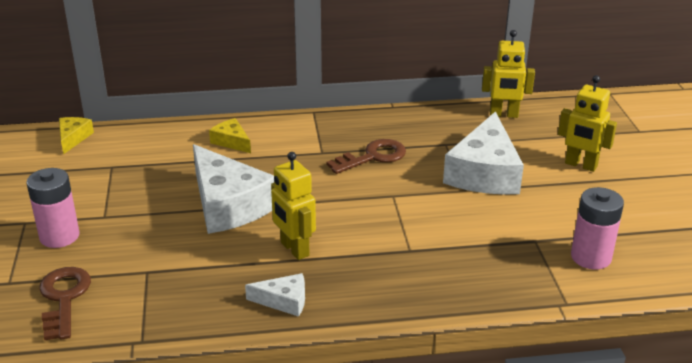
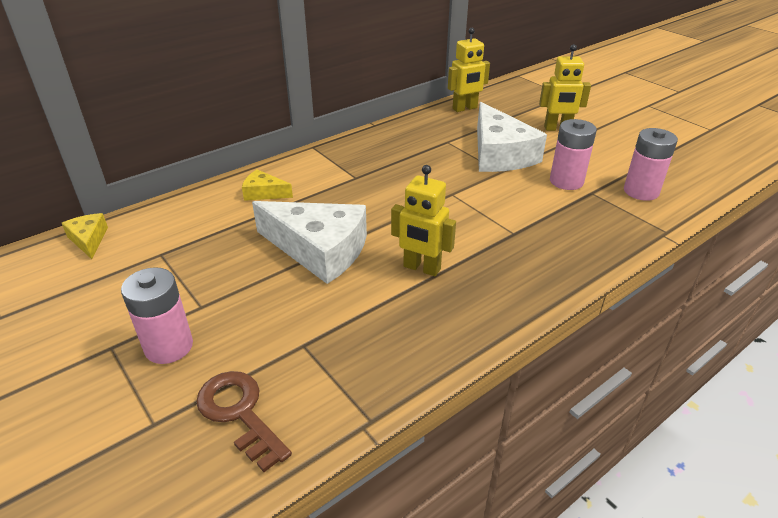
camera: 30 degrees left, 5 degrees up
(284, 301) = (463, 318): white cheese -> none
(373, 157) = (402, 168): brown key -> none
(521, 221) = (566, 181): none -> pink battery

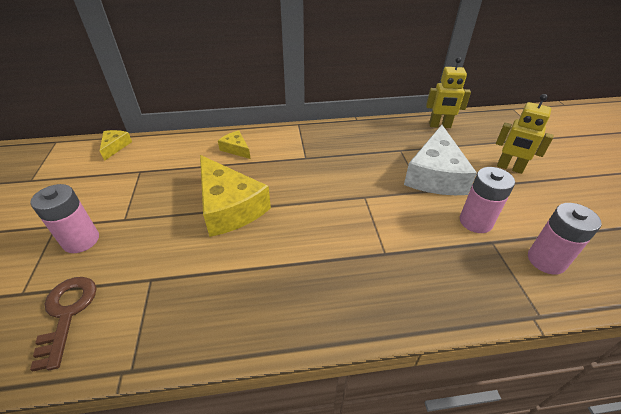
camera: 30 degrees right, 5 degrees up
(319, 250) = (229, 207): white cheese -> yellow cheese
(421, 268) = (284, 253): yellow robot -> none

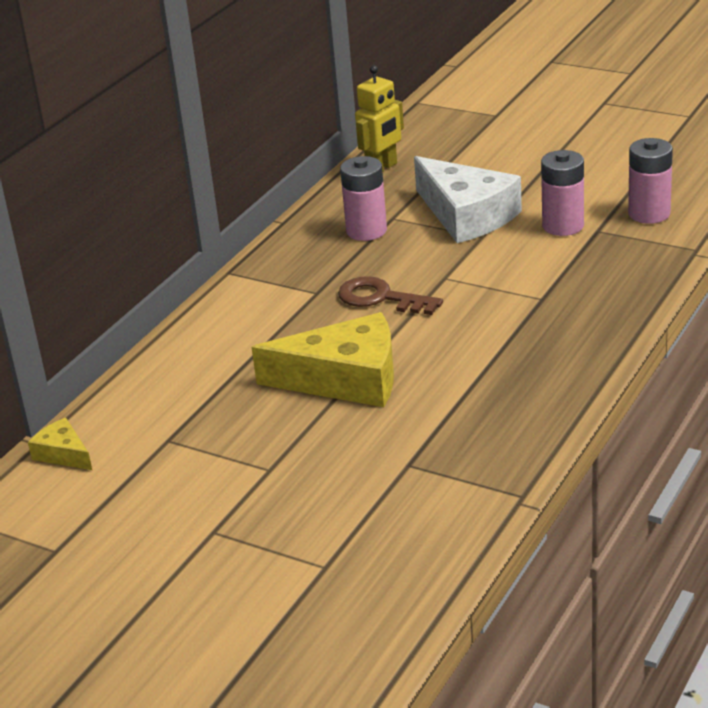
camera: 50 degrees left, 10 degrees down
(67, 313) = (397, 532): brown key -> brown key (380, 298)
(81, 240) = (274, 510): pink battery -> pink battery (366, 231)
(236, 149) = (221, 342): yellow cheese -> none
(509, 168) = (514, 164): yellow robot -> none

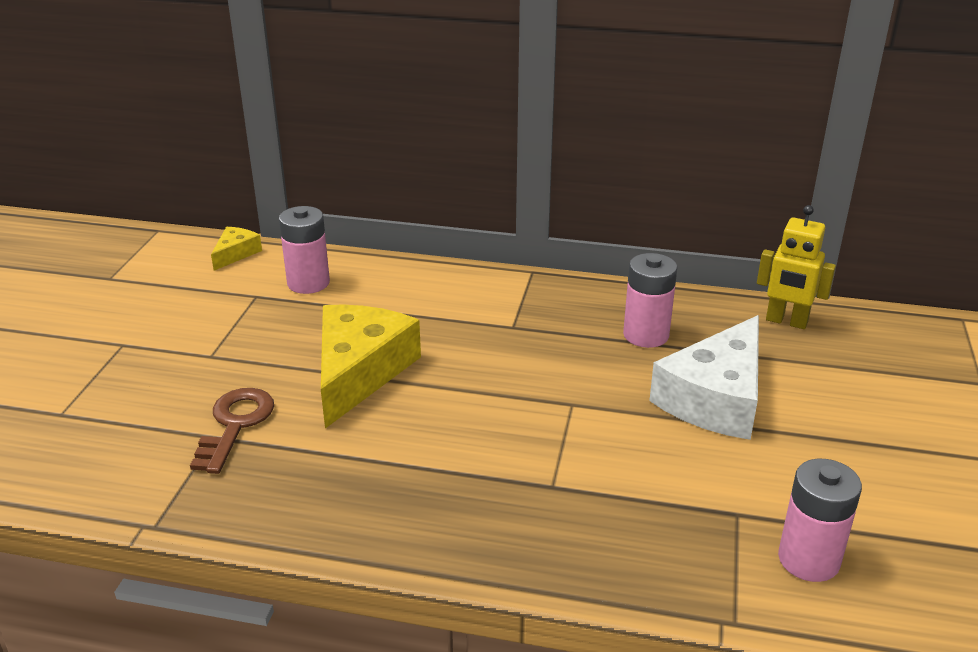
camera: 70 degrees right, 0 degrees up
(345, 379) = (359, 372): yellow cheese -> yellow cheese turned 150 degrees counterclockwise
(380, 298) = (514, 367): brown key -> brown key (235, 424)
(563, 226) = (732, 480): pink battery -> pink battery (308, 283)

